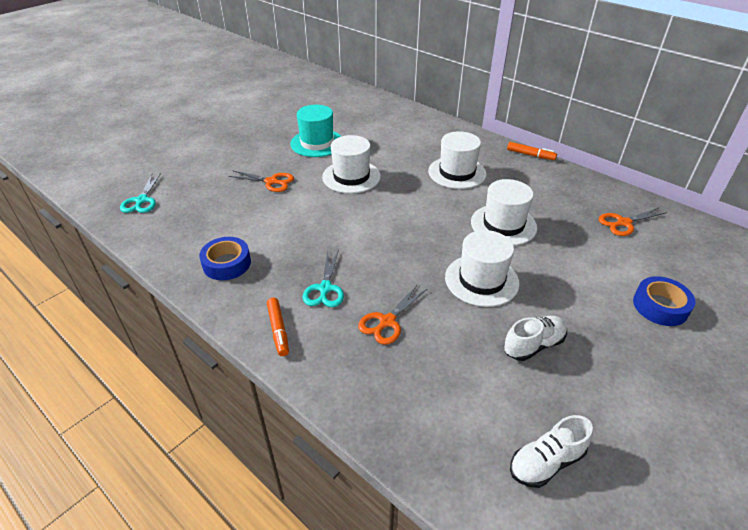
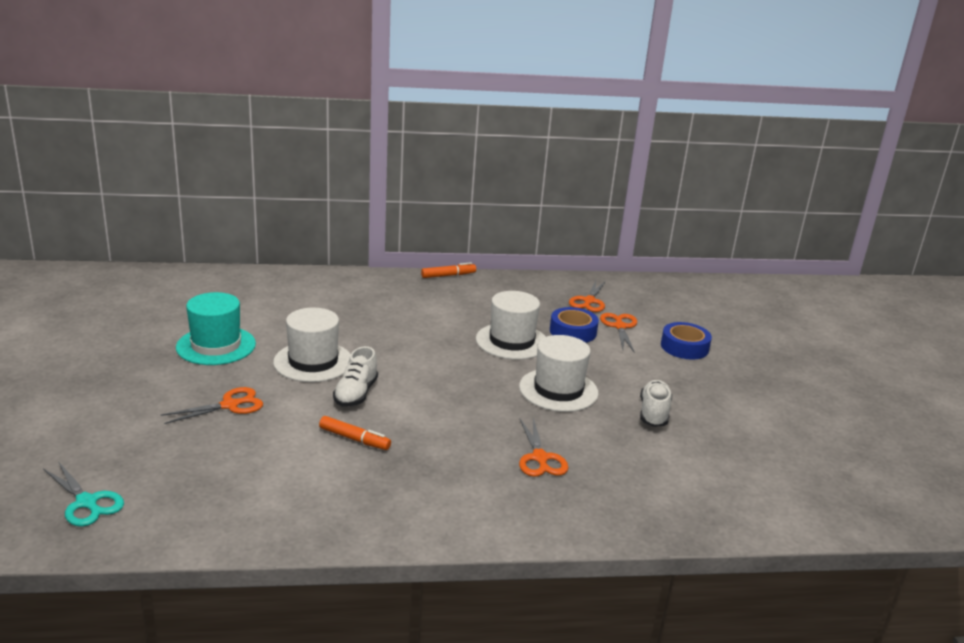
camera: 50 degrees left, 15 degrees down
(227, 263) = (320, 500): blue tape -> blue tape (573, 331)
(278, 330) = (466, 518): orange marker -> orange marker (354, 439)
(325, 288) = (451, 465): turquoise scissors -> none
(457, 172) = (409, 315): white hat -> none
(546, 462) = (756, 475): white shoe -> white shoe (356, 394)
(620, 257) = (620, 326): none -> orange scissors

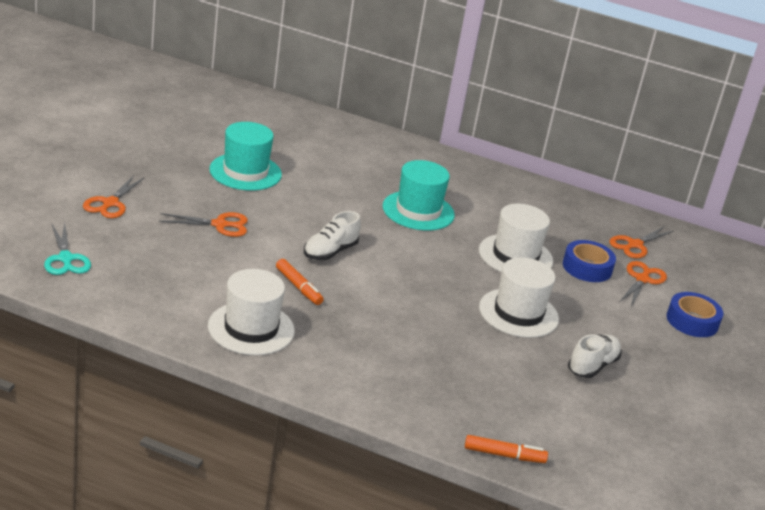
camera: 25 degrees right, 5 degrees up
(313, 362) = (316, 212): white hat -> white hat (251, 328)
(401, 330) = (418, 211): none -> turquoise hat
(448, 275) = (510, 175): orange marker -> orange marker (504, 455)
(540, 458) = (444, 361): orange scissors -> orange scissors (110, 203)

